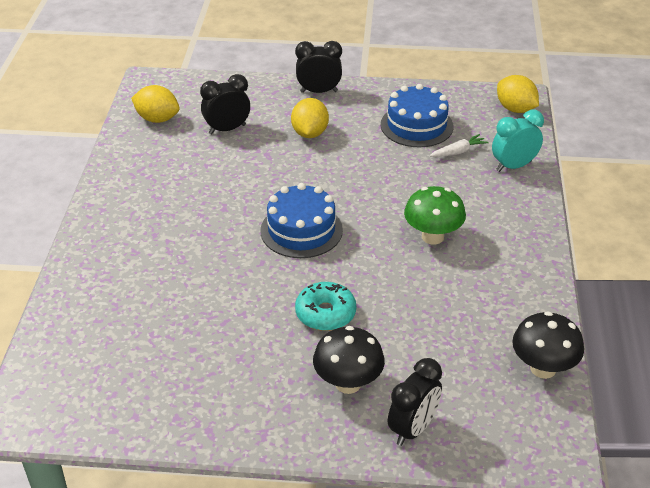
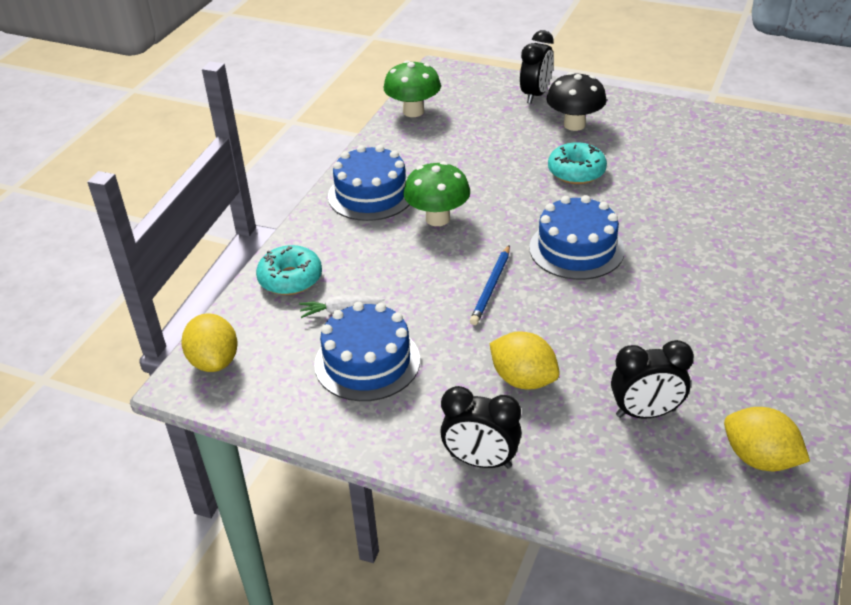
camera: 160 degrees left, 0 degrees up
(310, 133) = (523, 379): yellow lemon -> yellow lemon turned 75 degrees counterclockwise
(357, 187) = (491, 287): none -> blue pencil
(413, 429) = (535, 95): black clock -> black clock turned 150 degrees clockwise
(508, 250) = (371, 194): none -> blue cake
(513, 166) = (290, 279): turquoise clock -> turquoise donut
(543, 368) = (413, 111): black mushroom -> green mushroom

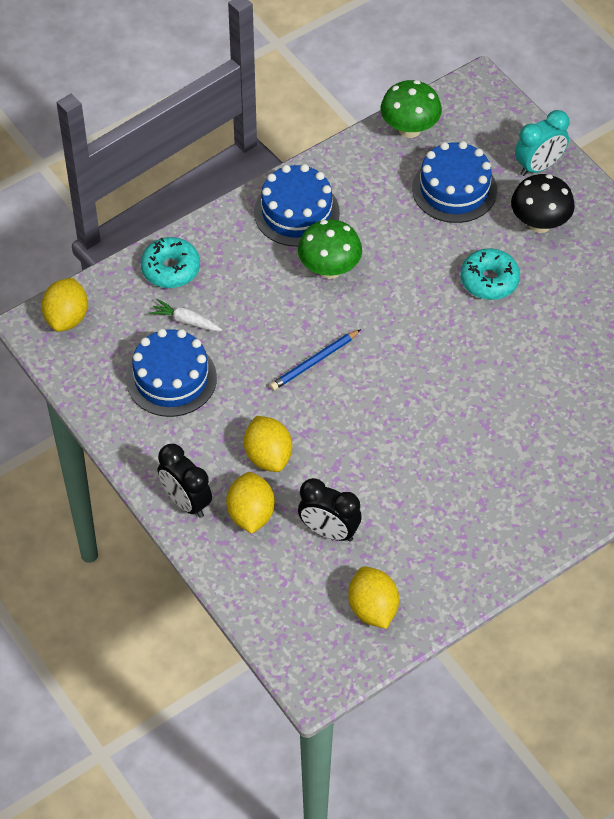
camera: 30 degrees right, 15 degrees up
(535, 95) = (539, 166): black clock -> turquoise clock
(556, 438) = (251, 514): none -> yellow lemon
(576, 249) = (413, 362): blue cake -> blue cake (454, 189)

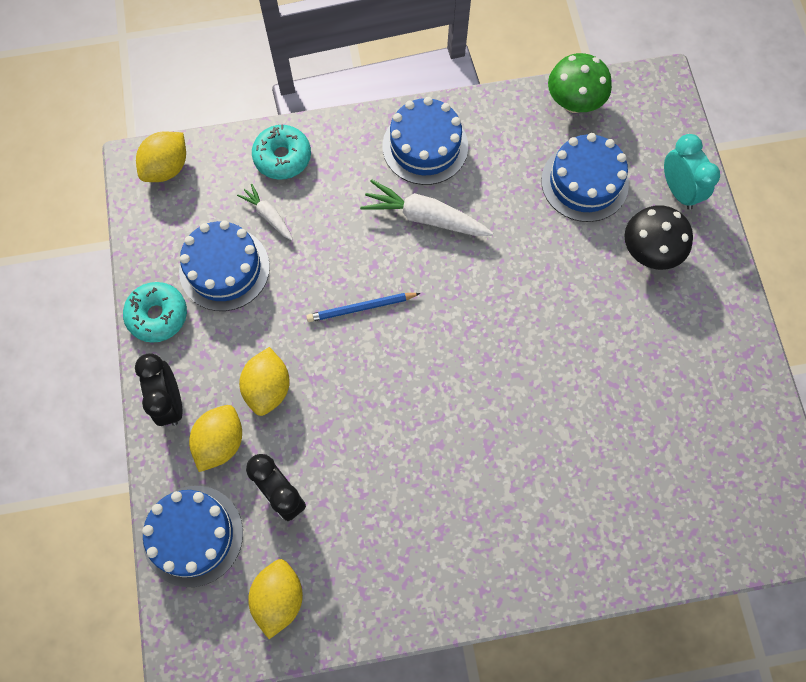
camera: 25 degrees right, 15 degrees up
(269, 594) = (193, 535): none -> blue cake
(329, 269) = (425, 217): green mushroom -> white carrot
(489, 280) = (569, 292): turquoise donut -> turquoise donut (157, 315)
(539, 166) = (678, 191): turquoise clock -> turquoise clock turned 105 degrees counterclockwise

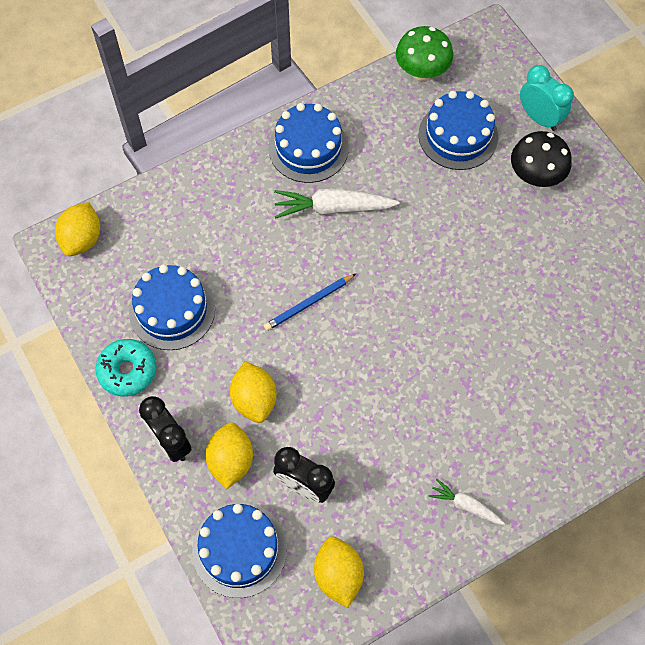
camera: 20 degrees left, 5 degrees down
(268, 215) = (193, 251): white carrot -> white carrot (465, 505)
(282, 157) = (185, 197): turquoise donut -> none

